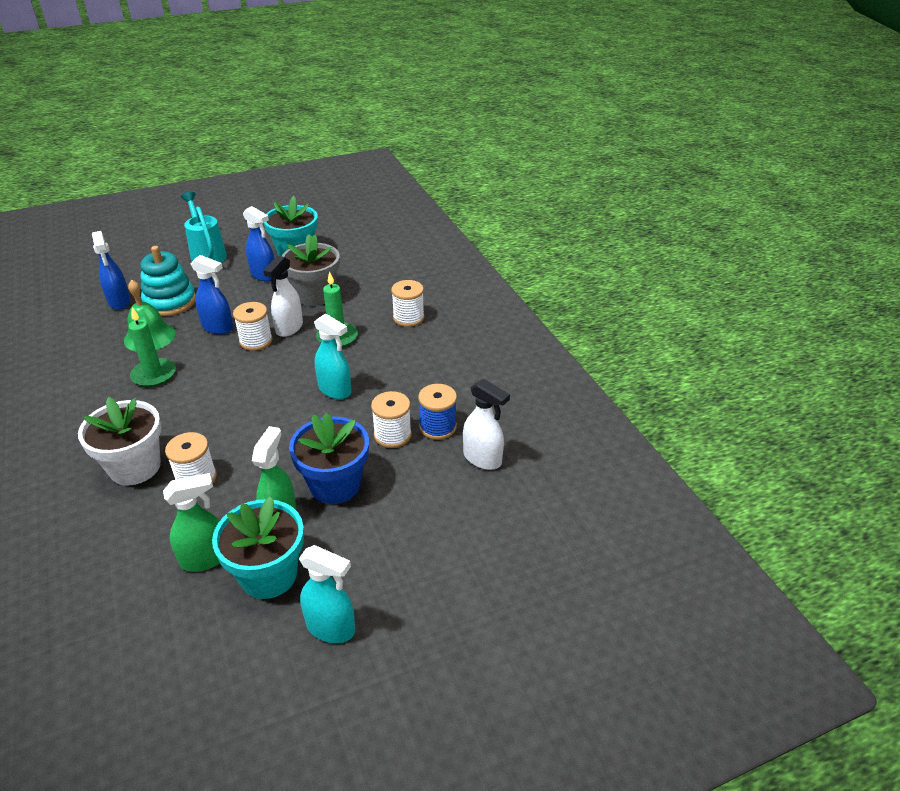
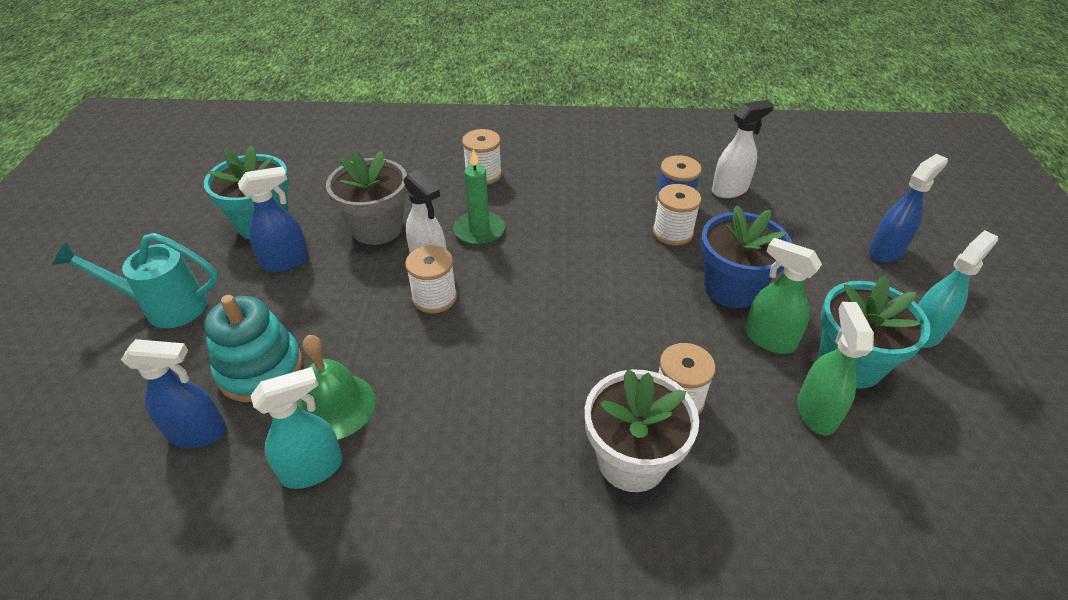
camera: 65 degrees left, 5 degrees up
(154, 375) = (436, 413): green candle -> none
(218, 327) = (374, 328): blue spray bottle -> blue spray bottle (886, 251)
(335, 390) = (577, 254): turquoise spray bottle -> turquoise spray bottle (313, 469)

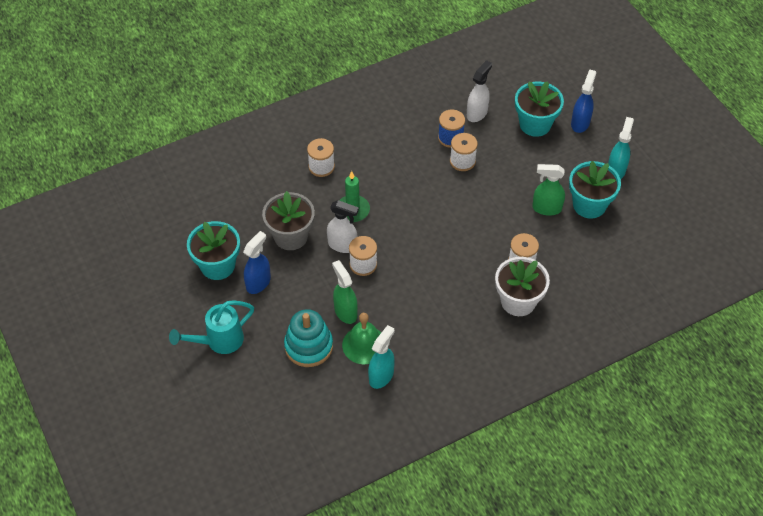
camera: 30 degrees left, 10 degrees up
(198, 433) = (311, 389): blue spray bottle -> none
(732, 288) = (513, 185): blue flower pot -> none
(810, 229) = (535, 124): none -> turquoise flower pot
(816, 412) = (585, 238): green spray bottle -> green spray bottle (345, 312)

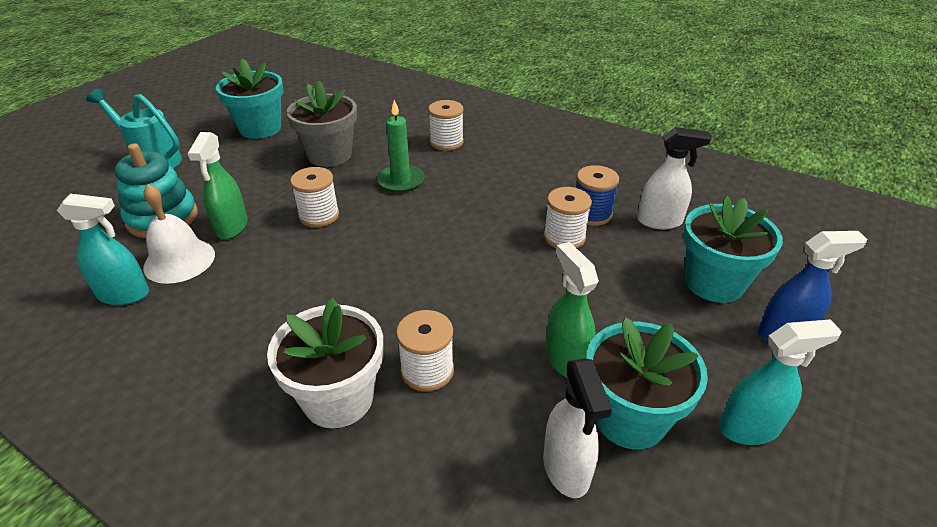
camera: 60 degrees right, 15 degrees down
(258, 283) = (249, 157): blue spray bottle -> none
(342, 245) = (340, 191): white spray bottle -> white spray bottle (566, 469)
(345, 312) = (231, 227): green spray bottle -> green spray bottle turned 150 degrees clockwise
(364, 344) = (179, 260): green bell -> white bell

